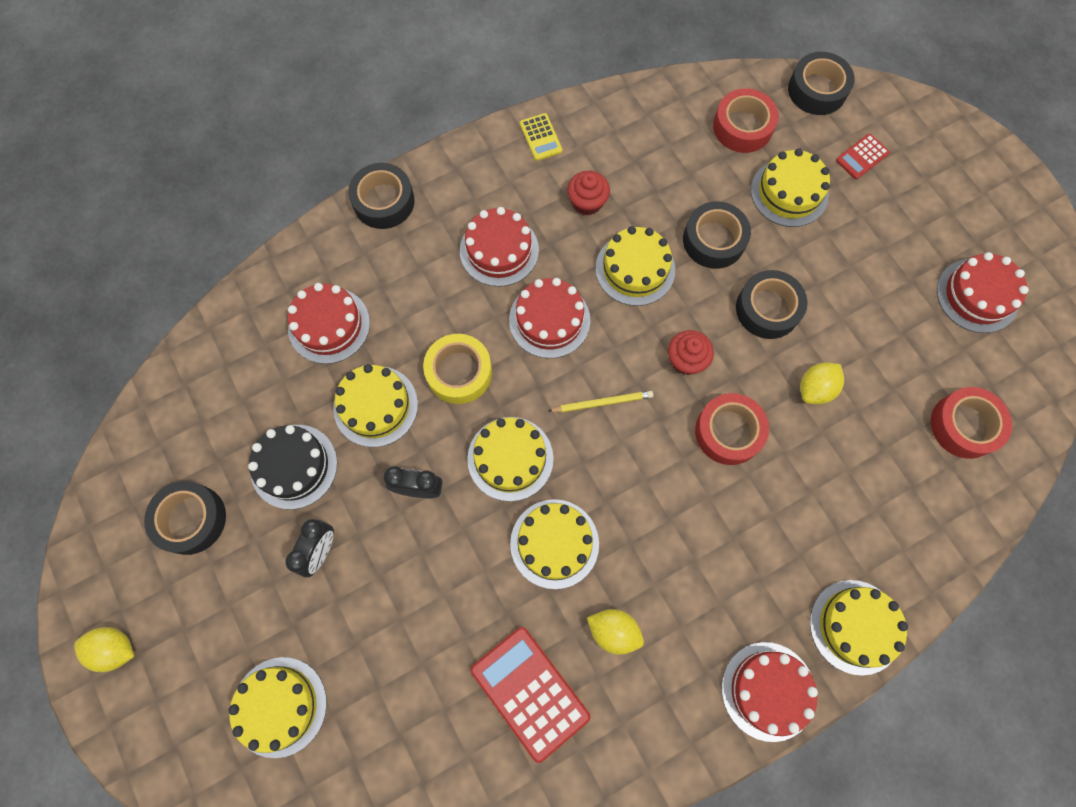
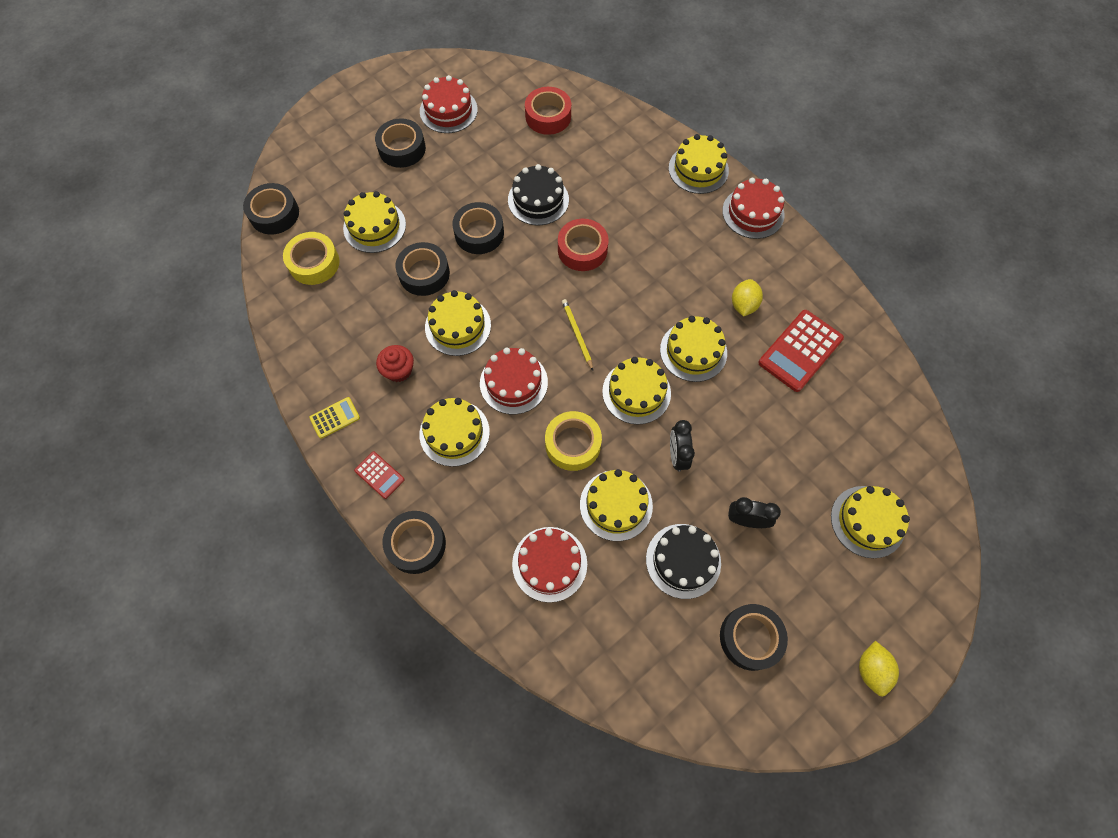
camera: 100 degrees left, 5 degrees down
(499, 250) = (454, 433): red cake -> yellow cake
(686, 360) = (531, 282): red cupcake -> none
(742, 127) = (314, 263): red tape -> yellow tape
(815, 389) = (538, 200): yellow lemon -> black cake
(862, 157) = (337, 181): red calculator -> red calculator (379, 475)
(911, 233) = (402, 148): none -> black tape

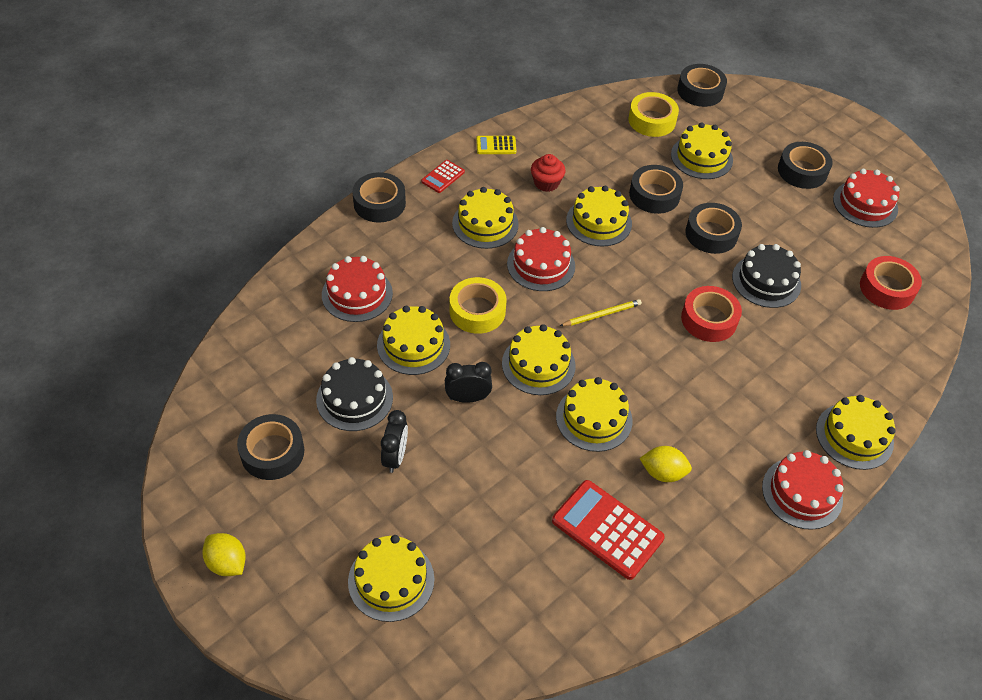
camera: 85 degrees right, 15 degrees down
(335, 418) = (496, 145): yellow calculator -> yellow calculator turned 120 degrees clockwise
(871, 669) = (227, 563): yellow lemon -> yellow lemon turned 45 degrees clockwise

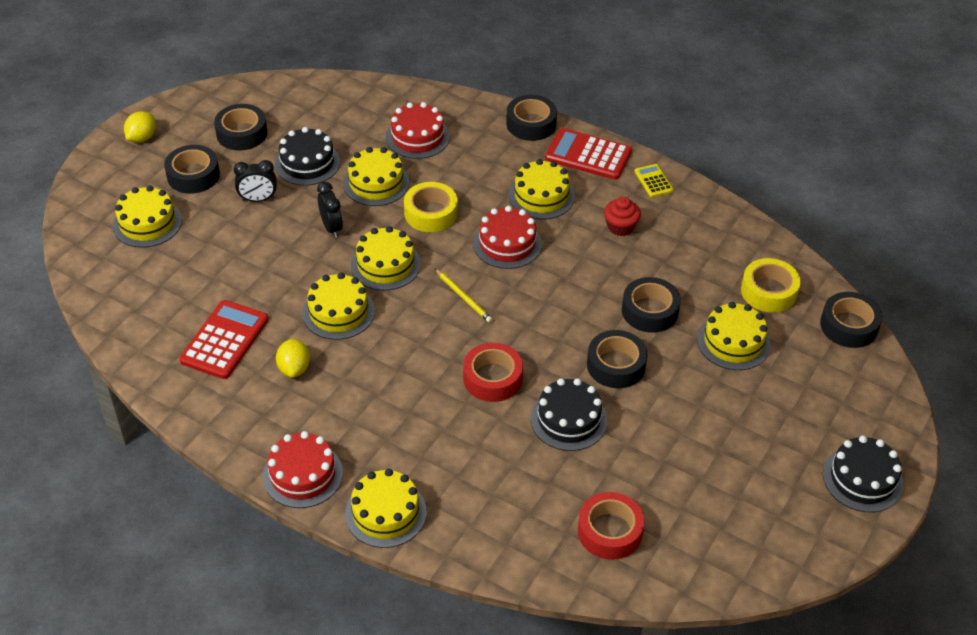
camera: 75 degrees right, 5 degrees down
(443, 177) = (588, 155): red calculator -> red calculator, size x1.90
(599, 222) = (586, 274): yellow cake -> none
(802, 171) = (765, 436): black tape -> black tape (193, 175)
(850, 135) = (862, 479): none -> black cake
(865, 204) = (742, 502): red cake -> none

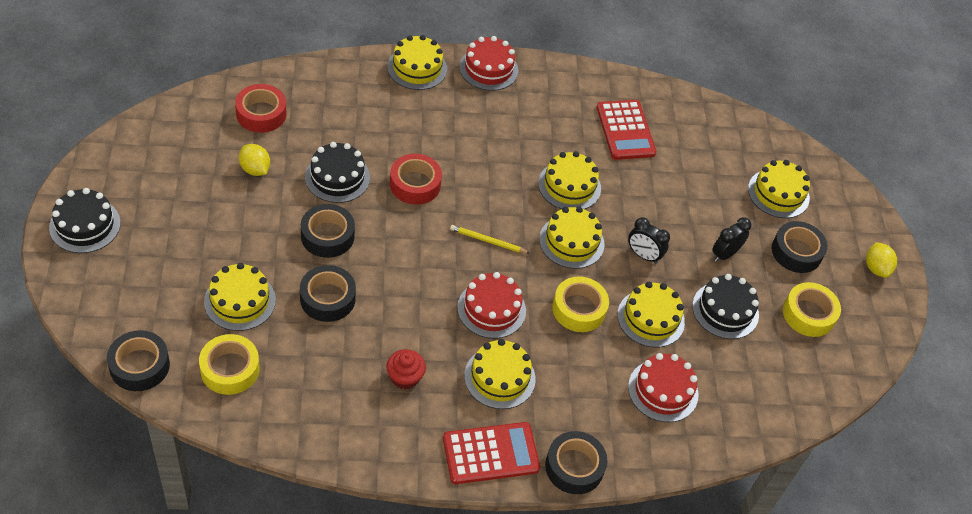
camera: 140 degrees right, 5 degrees up
(242, 133) = (808, 314): black tape -> yellow tape
(294, 368) = (559, 131): yellow lemon -> yellow lemon (255, 169)
(653, 181) = (406, 452): yellow calculator -> none

